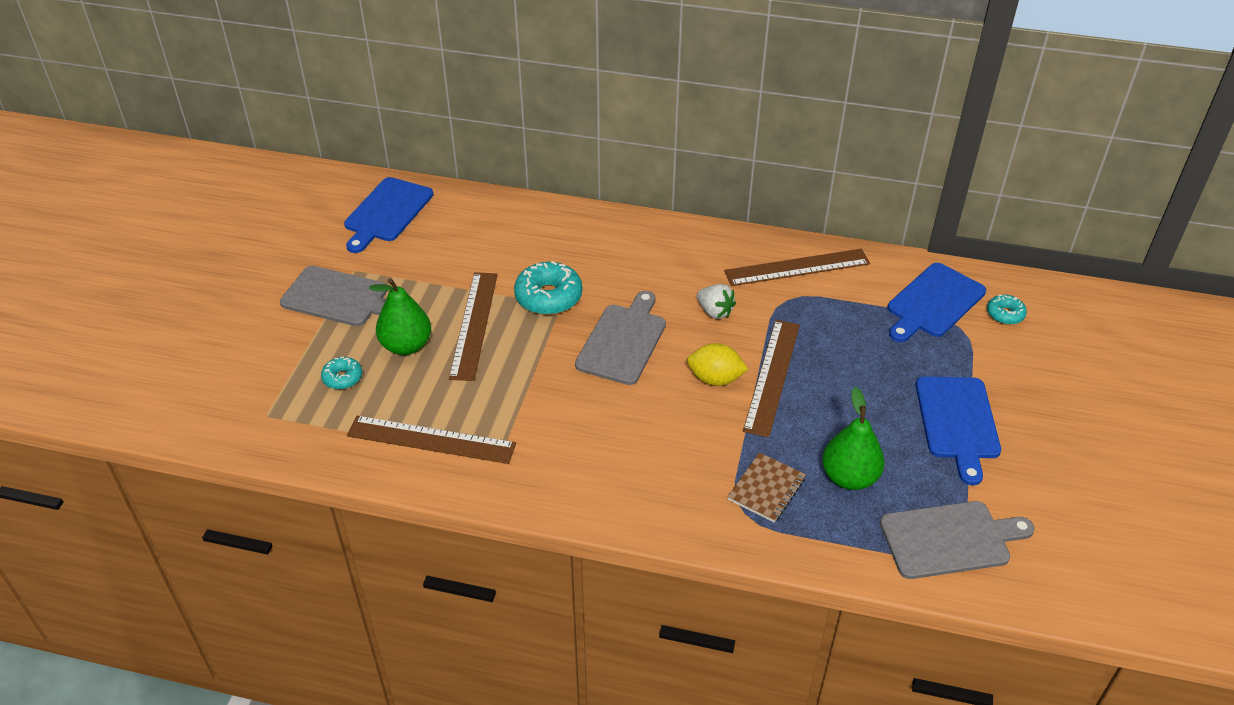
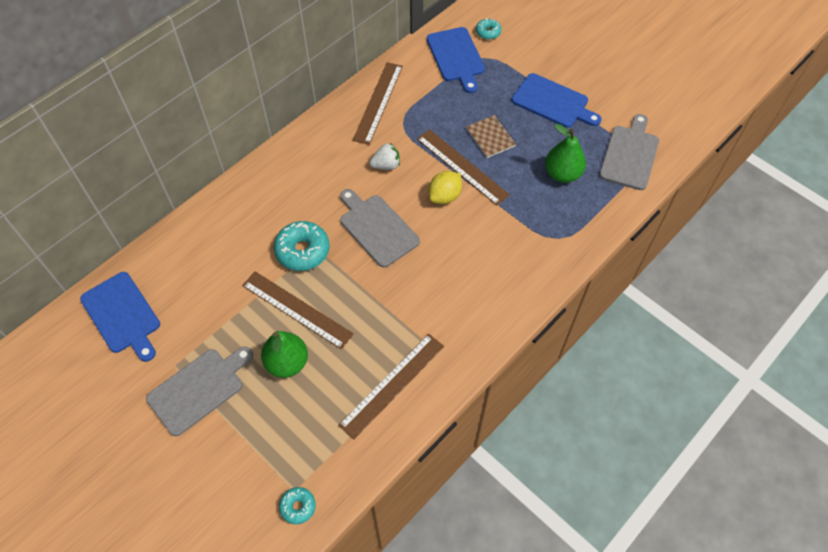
camera: 60 degrees left, 15 degrees up
(342, 378) = (291, 420): turquoise donut -> turquoise donut (298, 507)
(766, 489) = (547, 218): brown notebook -> brown notebook (490, 137)

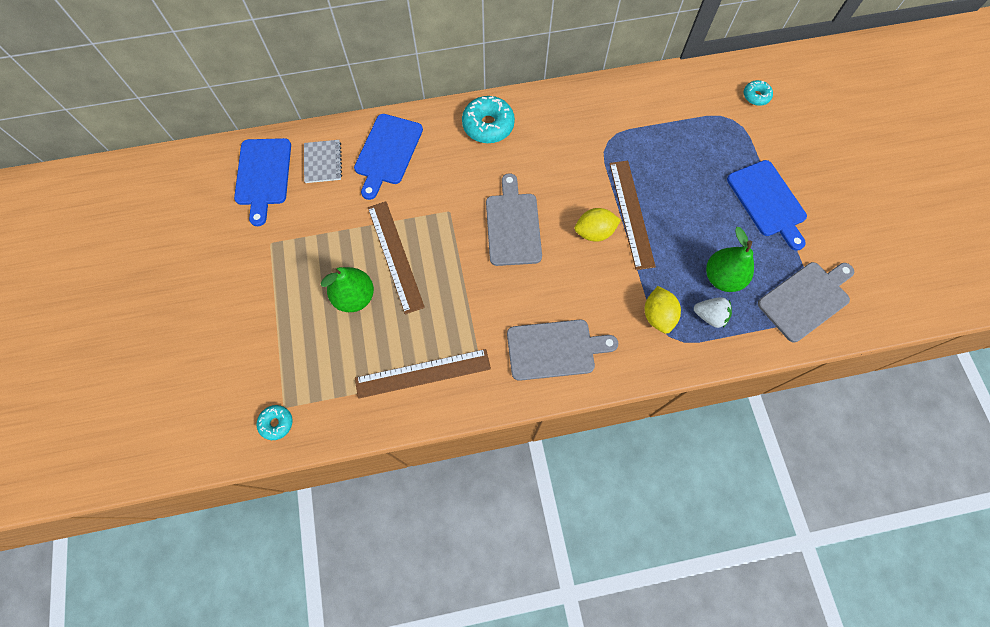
camera: 35 degrees right, 10 degrees up
(171, 272) = (323, 162): none -> grey notebook
(198, 389) = (274, 274): grey cutting board -> grey cutting board (554, 349)
(302, 251) = (437, 207): turquoise donut -> turquoise donut (488, 125)
(378, 102) = (600, 108): brown ruler -> none
(386, 165) = (563, 172): white strawberry -> white strawberry (709, 316)
(456, 57) = (706, 104): blue cutting board -> blue cutting board (387, 152)
(490, 137) = (679, 201): brown notebook -> none
(538, 228) = (658, 315): none -> yellow lemon

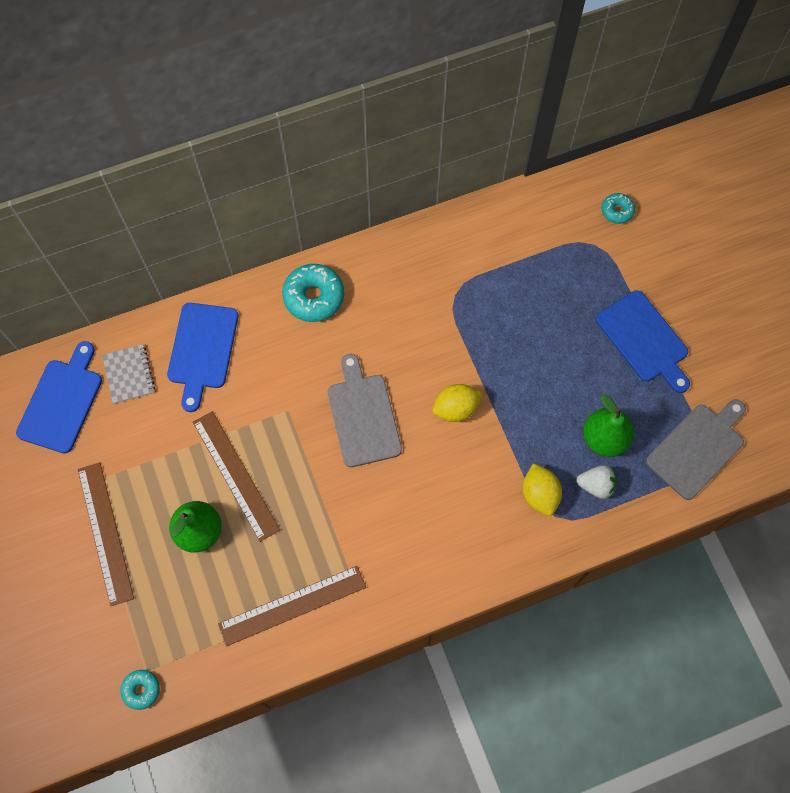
camera: 10 degrees left, 0 degrees up
(263, 175) = (62, 402): blue cutting board -> blue cutting board turned 150 degrees counterclockwise
(554, 349) = (432, 553): grey cutting board -> none
(631, 213) = (494, 379): brown ruler -> brown ruler (105, 532)

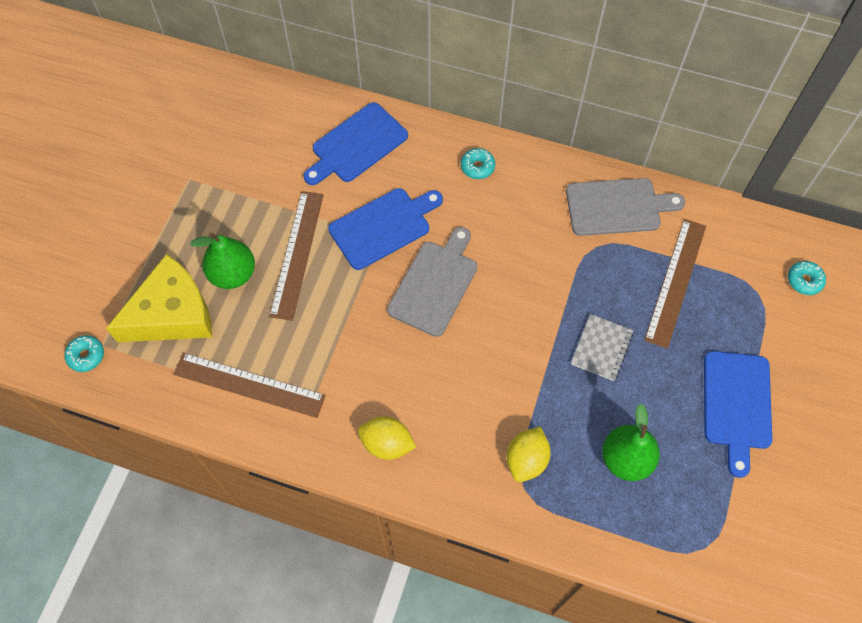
camera: 40 degrees right, 5 degrees down
(62, 402) = (223, 109): blue cutting board -> blue cutting board (383, 227)
(105, 532) = (168, 223): brown ruler -> brown ruler (676, 282)
(129, 375) = (287, 124): grey notebook -> grey notebook (601, 348)
(179, 601) = (172, 313): none -> yellow cheese
(314, 297) = (477, 167): turquoise donut -> turquoise donut, size x0.55
(456, 409) = (516, 336): yellow lemon -> yellow lemon (387, 444)
(596, 485) = (583, 492): white strawberry -> none
(697, 448) = (707, 535): grey cutting board -> grey cutting board (617, 207)

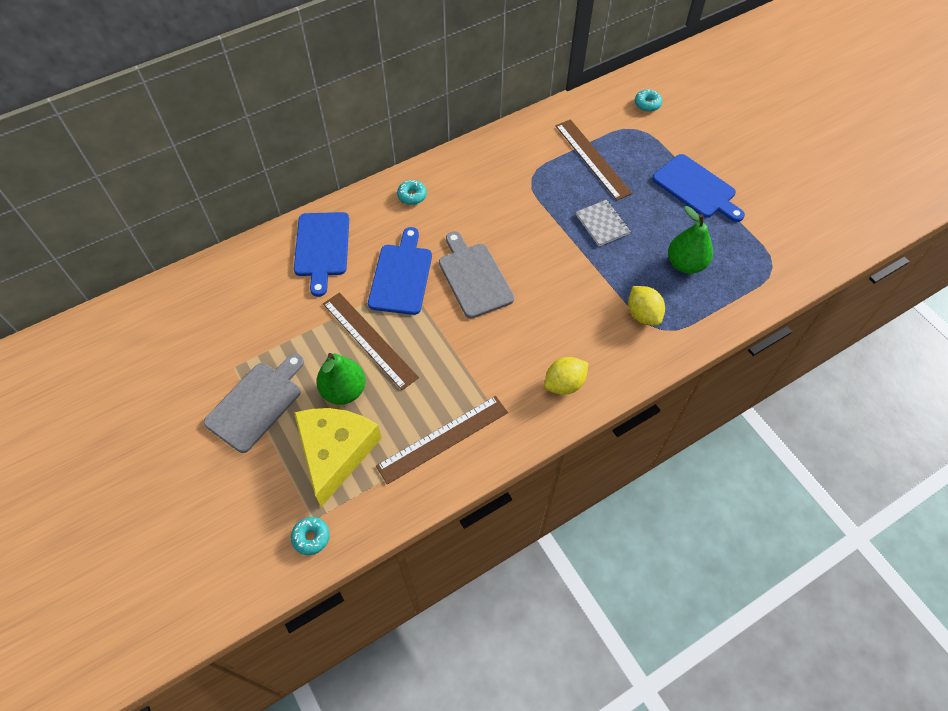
camera: 50 degrees left, 5 degrees down
(617, 207) = (515, 149): grey cutting board -> grey cutting board (256, 403)

